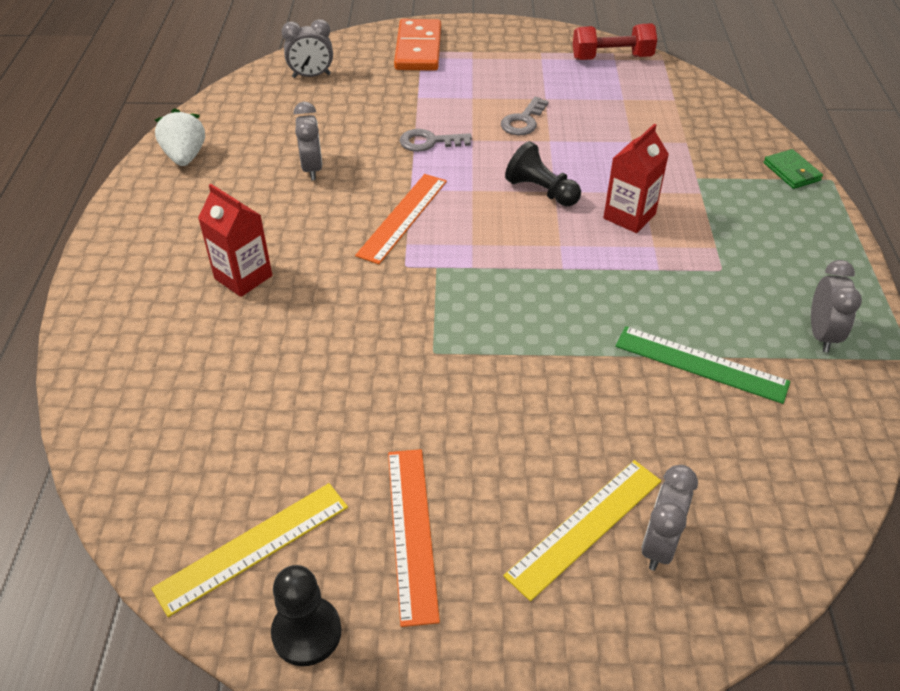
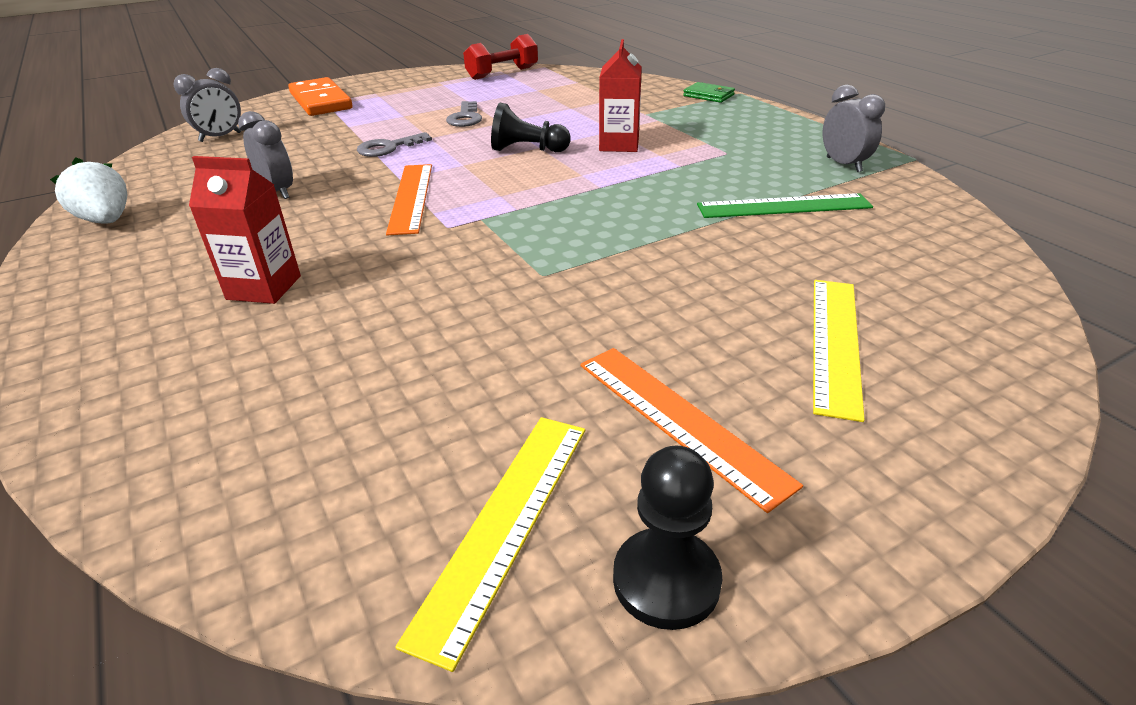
camera: 30 degrees left, 10 degrees down
(659, 545) = (909, 328): grey clock -> none

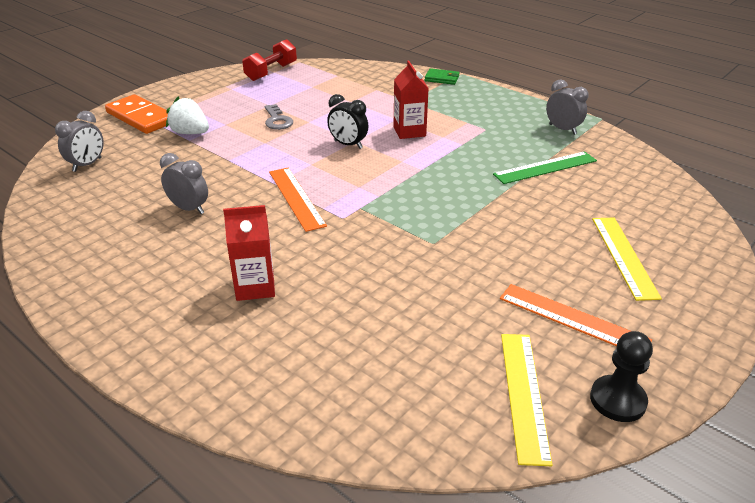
camera: 20 degrees left, 0 degrees up
(107, 221) = (72, 256): white strawberry -> white strawberry (190, 133)
(388, 148) = (240, 156): grey key -> none
(527, 150) = (348, 145): black pawn -> black clock

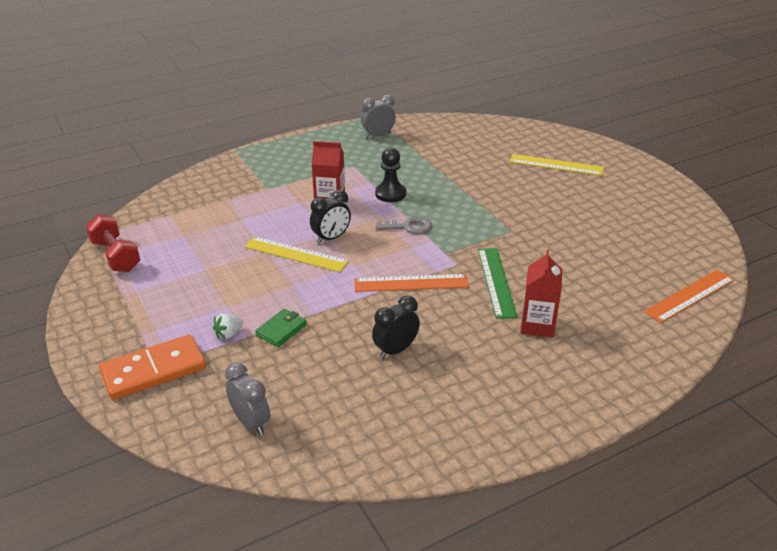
camera: 70 degrees left, 0 degrees up
(189, 209) = (395, 350): grey clock -> black clock
(190, 133) = (228, 334): white strawberry -> white strawberry, size x0.59
(277, 120) = (246, 270): grey key -> grey key (408, 227)
(442, 78) = (236, 161): green wallet -> green wallet (281, 330)
(523, 394) = (677, 237): yellow ruler -> yellow ruler (296, 254)
(545, 168) = (432, 159): green ruler -> green ruler (496, 282)
(573, 319) = (614, 201): orange ruler -> orange ruler (689, 295)
(617, 400) = (686, 209): black pawn -> black pawn (390, 194)

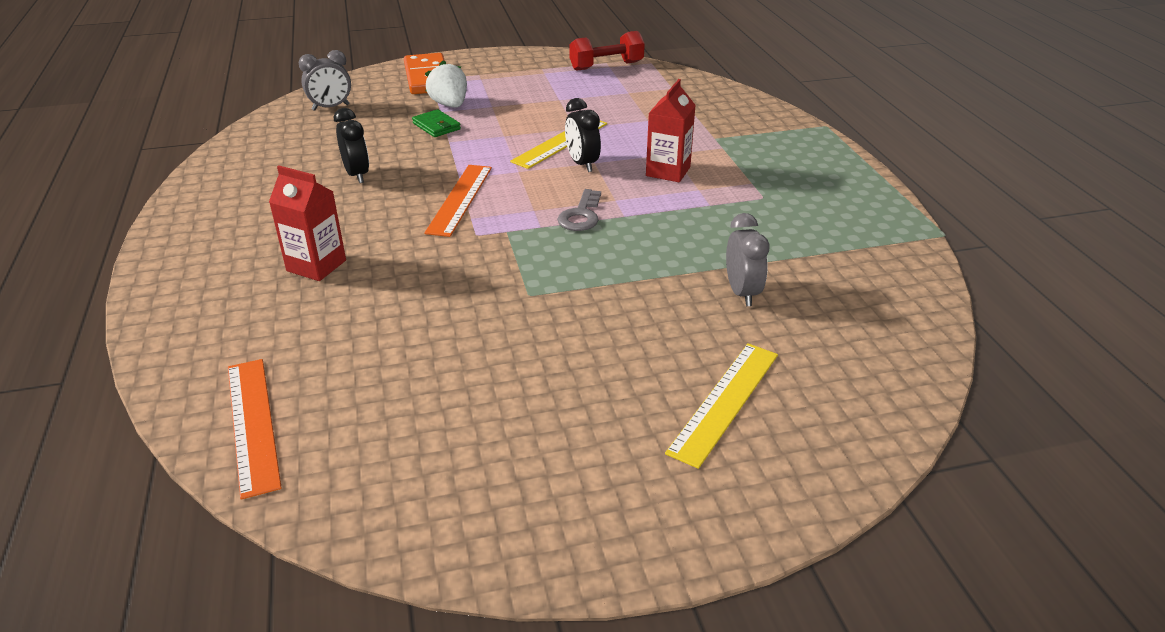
camera: 105 degrees right, 0 degrees up
(228, 334) = (449, 105): white strawberry -> white strawberry, size x1.70
(378, 135) = (866, 230): grey clock -> grey clock (742, 293)
(390, 194) = (673, 215): black pawn -> none
(496, 282) = (420, 256): green ruler -> none

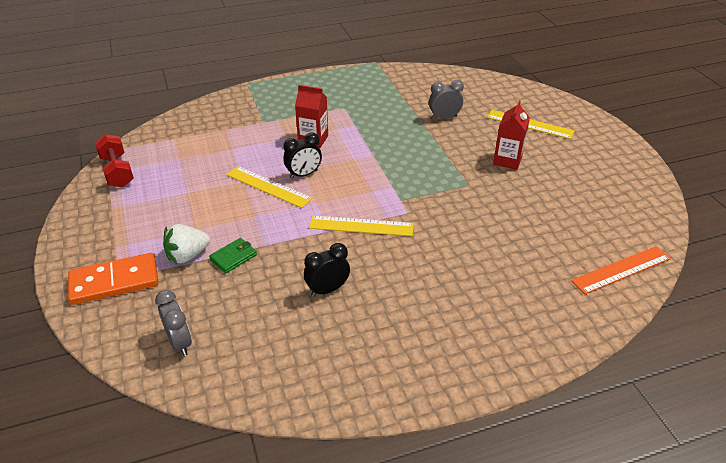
camera: 95 degrees left, 5 degrees up
(316, 265) = (465, 282): red carton -> red carton (507, 160)
(459, 199) = (361, 226): orange ruler -> yellow ruler
(581, 215) = (375, 171): grey key -> none

